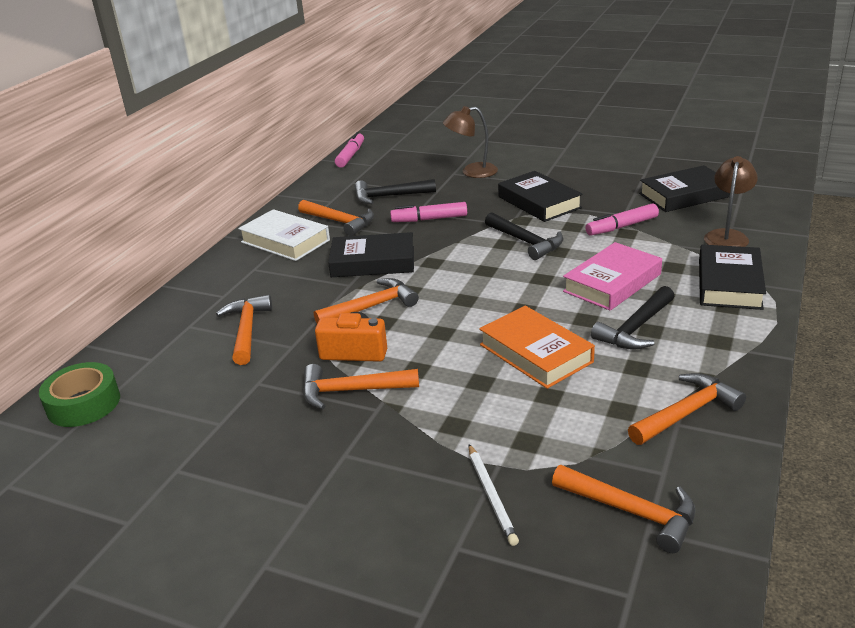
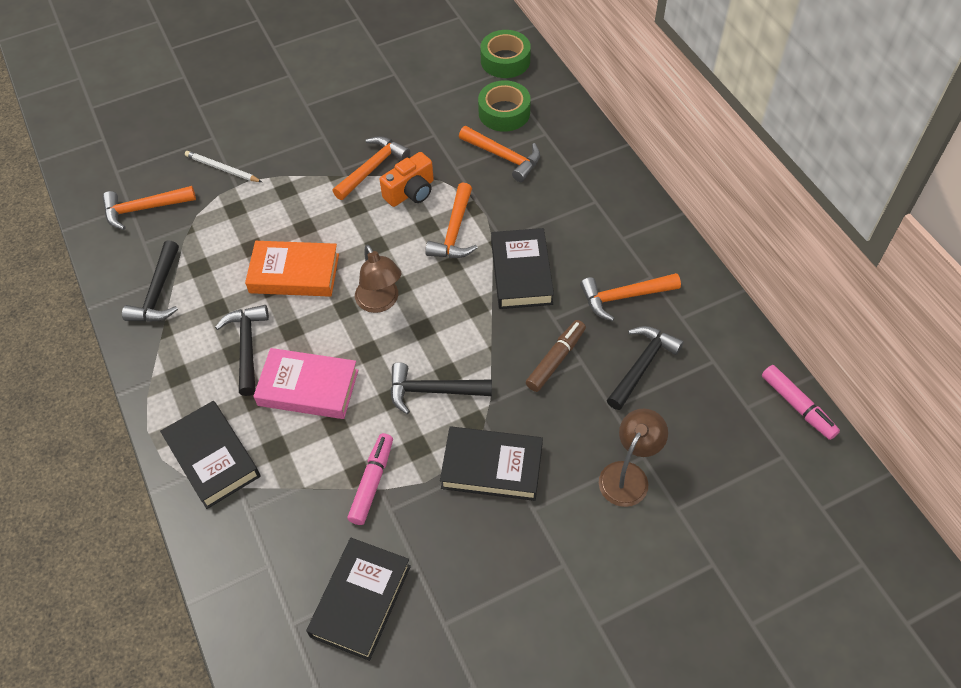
camera: 130 degrees right, 25 degrees up
(179, 361) = (504, 112): none -> green tape
(285, 241) = (626, 243): white book -> none
(373, 262) = (521, 273): black book -> black book turned 45 degrees counterclockwise
(429, 219) = (555, 360): pink marker -> brown marker
(612, 283) = (308, 388): pink book -> pink book turned 75 degrees counterclockwise
(686, 413) = (158, 292): orange hammer -> black hammer
(727, 236) = (262, 541): brown lamp -> brown lamp (380, 302)

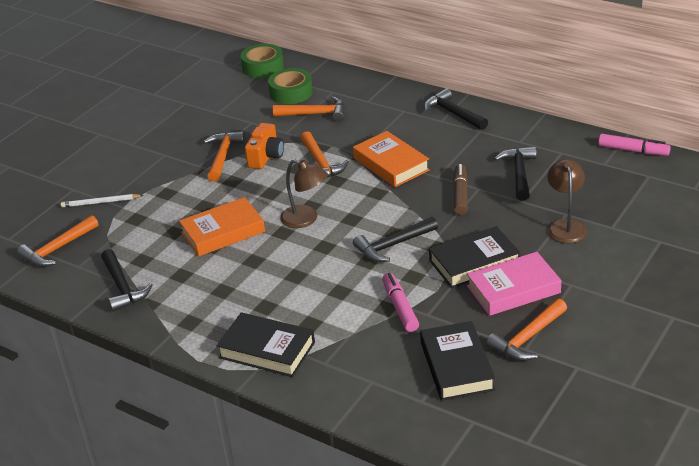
camera: 30 degrees left, 20 degrees down
(247, 347) = (229, 284): black hammer -> black hammer (453, 113)
(308, 388) = (300, 283): pink book -> pink book (513, 289)
(521, 273) = (391, 164): black book -> orange book
(624, 297) = (473, 147): orange hammer -> orange hammer (527, 338)

